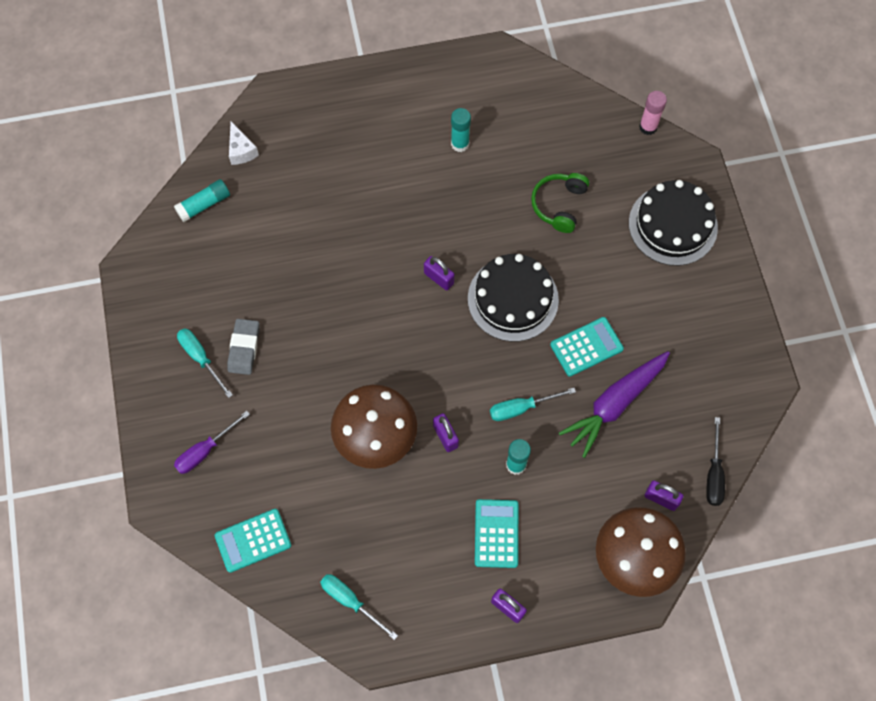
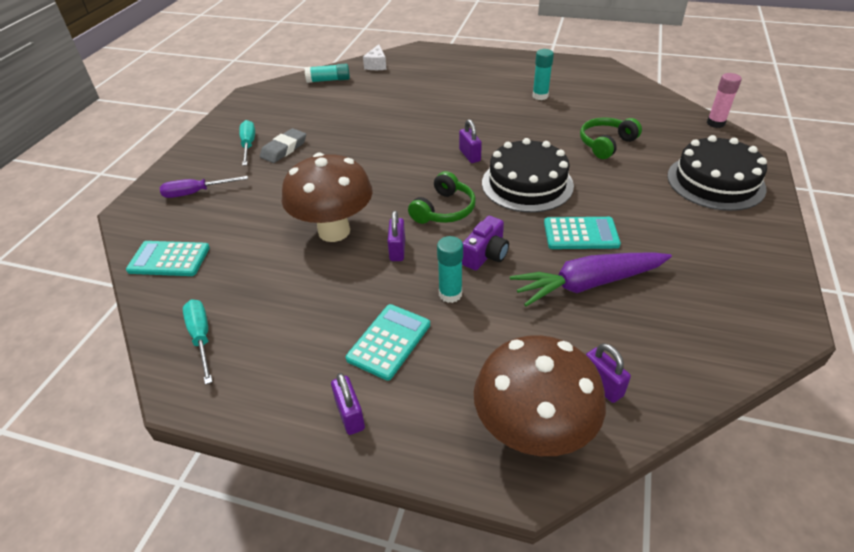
camera: 30 degrees right, 25 degrees down
(457, 368) = (444, 210): none -> green headphones
(521, 408) = (485, 255): turquoise screwdriver -> purple camera
(713, 474) = (684, 387): black screwdriver -> none

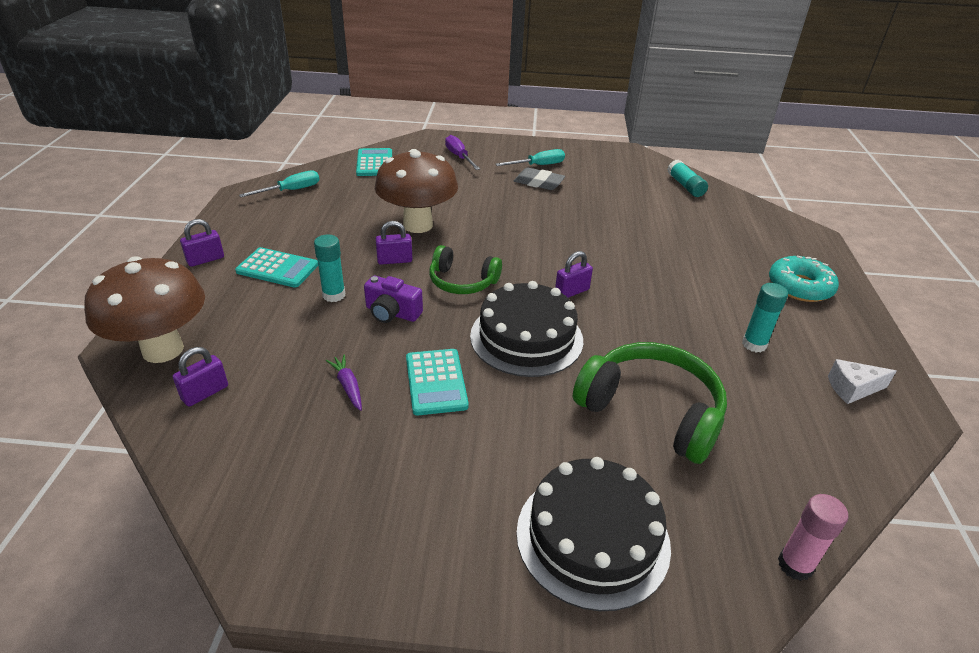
camera: 75 degrees right, 5 degrees down
(376, 65) = (744, 210): white cheese -> white cheese (852, 389)
(480, 68) = (799, 287): none -> turquoise donut
(588, 284) = (348, 386): purple carrot -> purple carrot, size x0.44
(606, 144) = (651, 411): green headphones -> green headphones, size x1.62

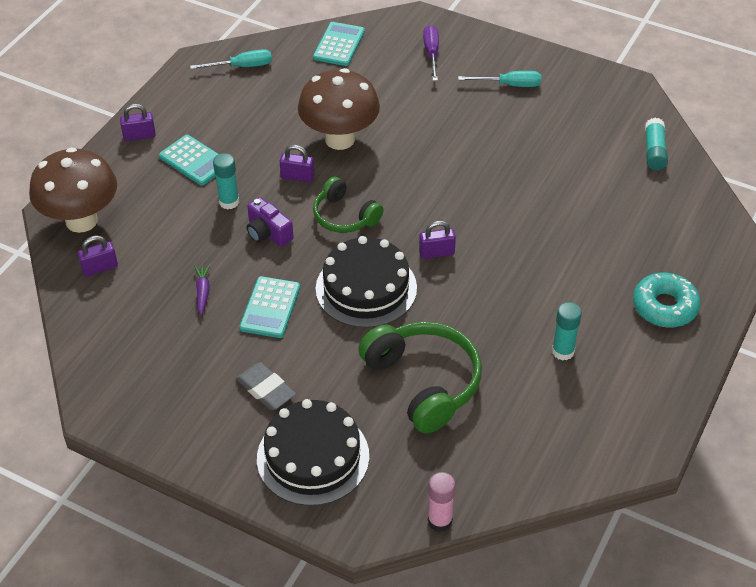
camera: 25 degrees right, 10 degrees up
(539, 182) = (494, 110): grey eraser -> grey eraser (266, 389)
(852, 389) = (614, 416): white cheese -> none

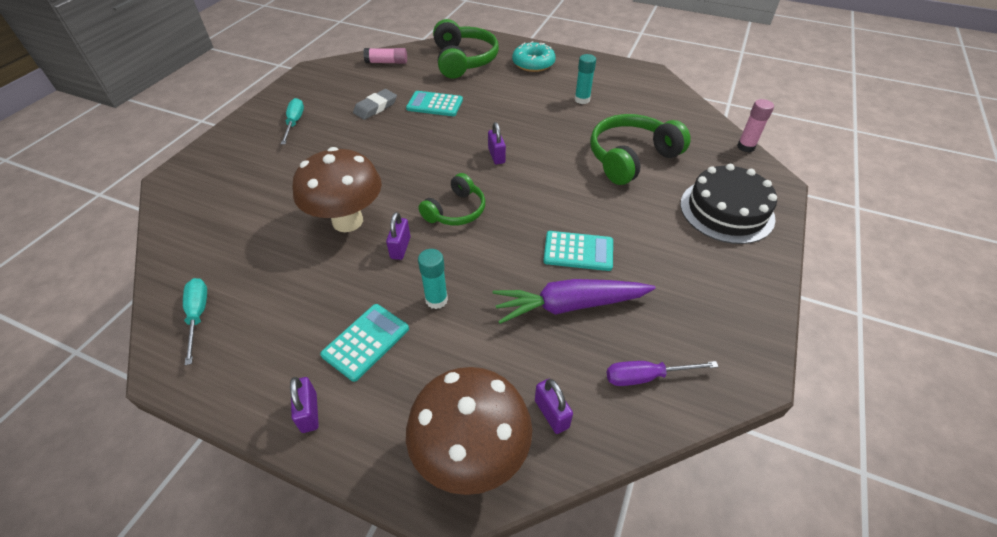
camera: 95 degrees left, 0 degrees up
(203, 292) = (569, 305): purple carrot -> purple carrot, size x2.28
(266, 389) = (672, 245): grey eraser -> grey eraser (375, 107)
(268, 233) = (481, 262): purple camera -> none
(339, 45) = (191, 232): turquoise calculator -> turquoise calculator (434, 104)
(366, 288) = (542, 192): black cake -> none
(431, 54) = (234, 167): purple screwdriver -> purple screwdriver (646, 376)
(654, 151) = (387, 62): turquoise glue stick -> pink glue stick
(667, 229) = (464, 60): none -> green headphones

